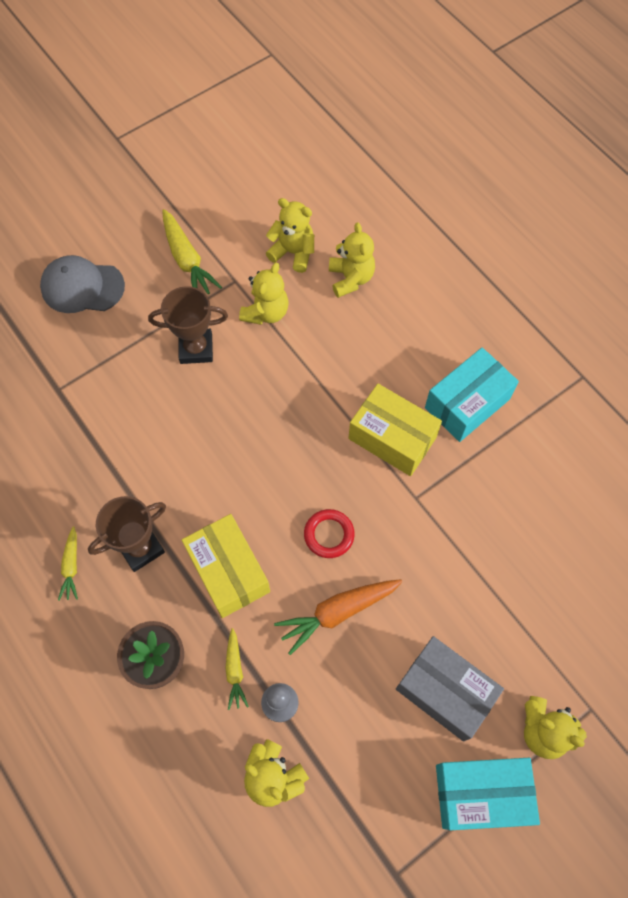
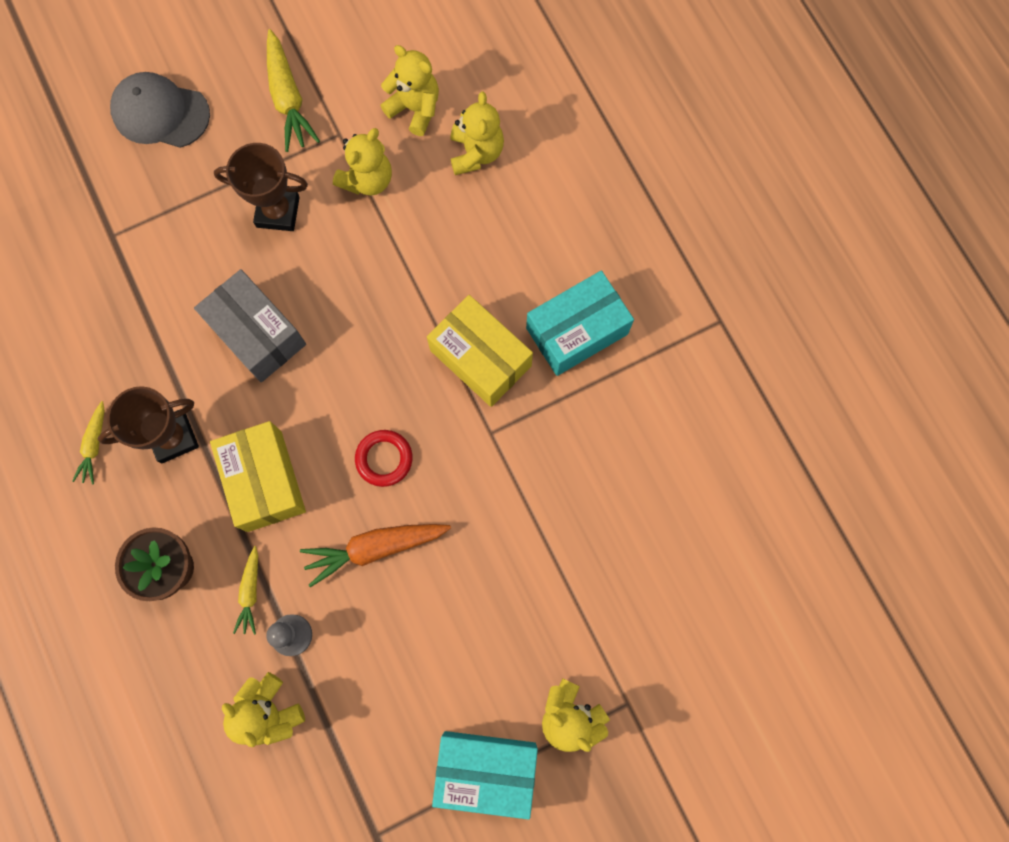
camera: 10 degrees right, 10 degrees up
(445, 691) = (473, 655): grey box -> grey box (257, 333)

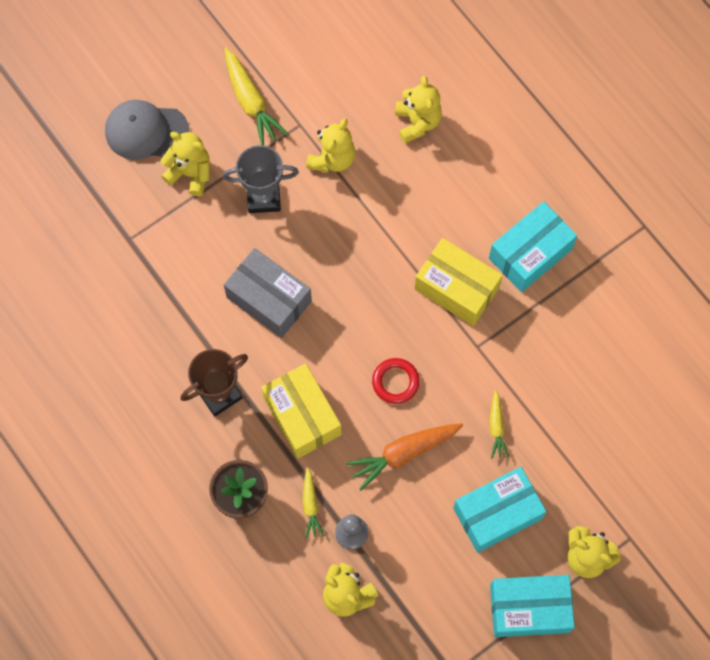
camera: 10 degrees left, 5 degrees down
(94, 445) = (156, 411): yellow carrot -> yellow carrot (496, 427)
(278, 212) = (263, 197): brown trophy -> grey trophy
(415, 109) = (359, 94): yellow teddy bear -> yellow teddy bear (190, 173)
(472, 643) = (497, 513): none -> turquoise box

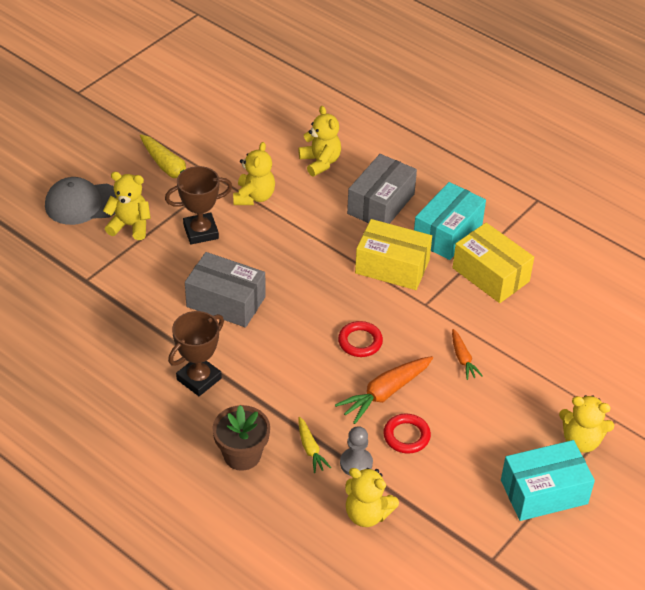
camera: 15 degrees left, 25 degrees down
(263, 197) = (201, 232): grey trophy -> brown trophy
(302, 416) = (281, 382): yellow box -> yellow box (490, 275)
(411, 511) = (406, 436): none -> red ring
(468, 197) = (381, 204): none -> grey box
(496, 427) = (463, 359): yellow carrot -> orange carrot
(497, 513) = (487, 423): turquoise box -> none

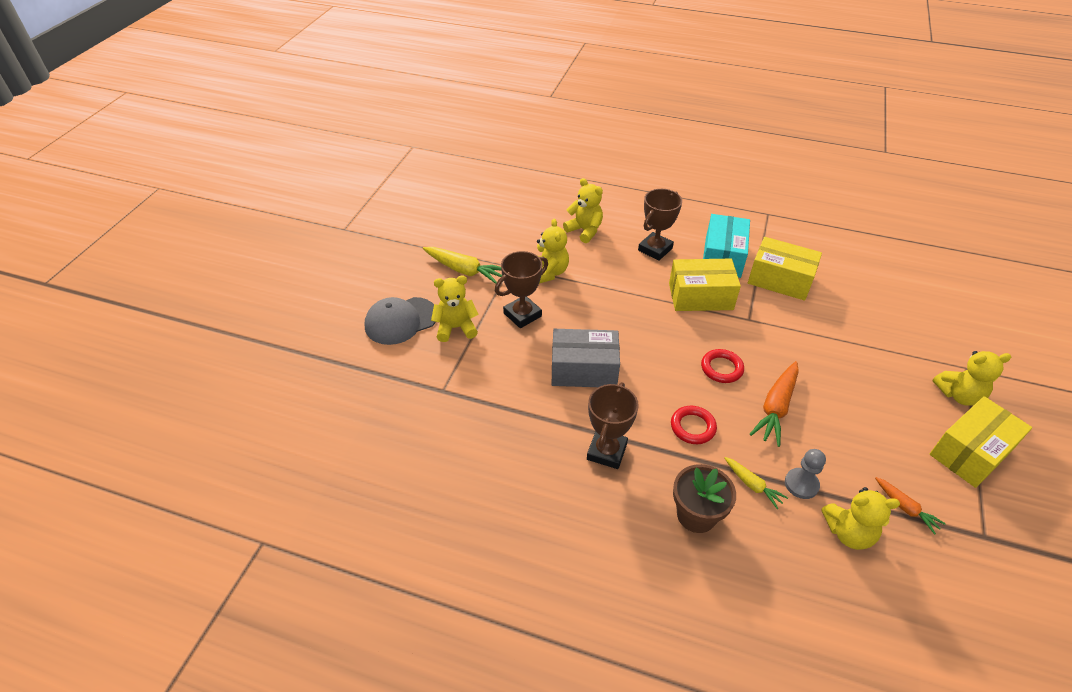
camera: 20 degrees left, 0 degrees up
(381, 204) = (655, 249): grey box -> brown trophy
(406, 436) = (823, 441): red ring -> red ring (692, 427)
(463, 359) = (813, 355): orange carrot -> orange carrot (905, 508)
(544, 492) = (970, 452): turquoise box -> yellow box

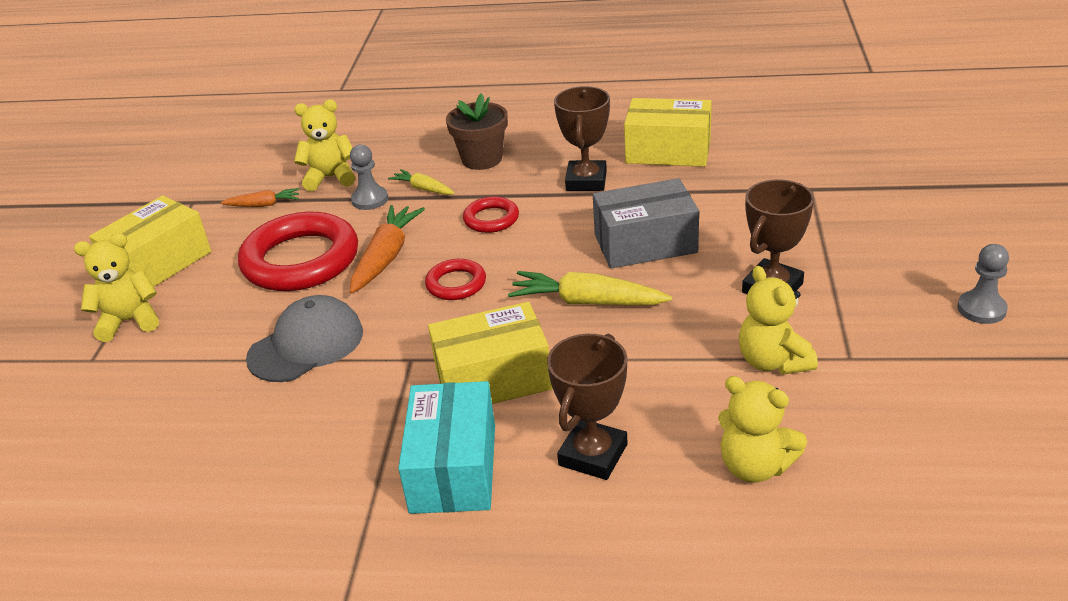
camera: 170 degrees right, 10 degrees down
(401, 321) = (943, 242): grey cap -> grey cap (306, 345)
(424, 275) = (981, 309): none -> grey pawn
(456, 328) = (856, 251): yellow teddy bear -> none
(464, 270) = (922, 332): yellow carrot -> yellow carrot (587, 302)
(780, 280) = (345, 442): yellow box -> yellow box (668, 151)
(845, 423) = (301, 260): none -> red ring
(905, 508) = (263, 205): orange carrot -> orange carrot turned 135 degrees clockwise

